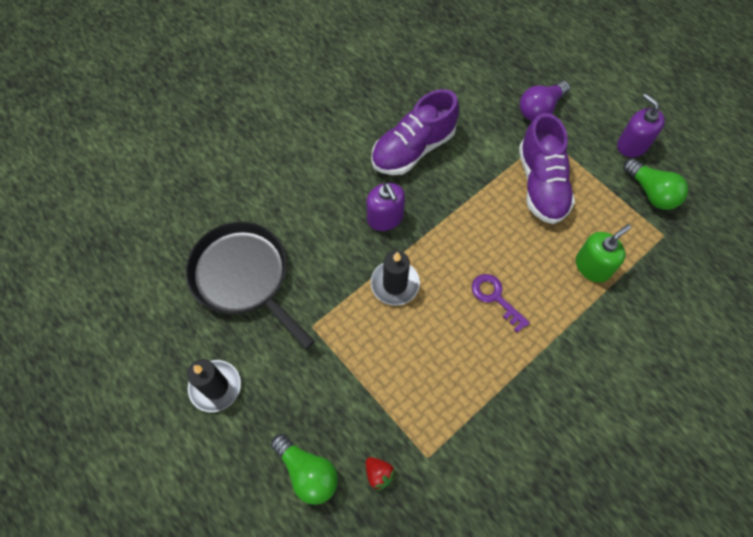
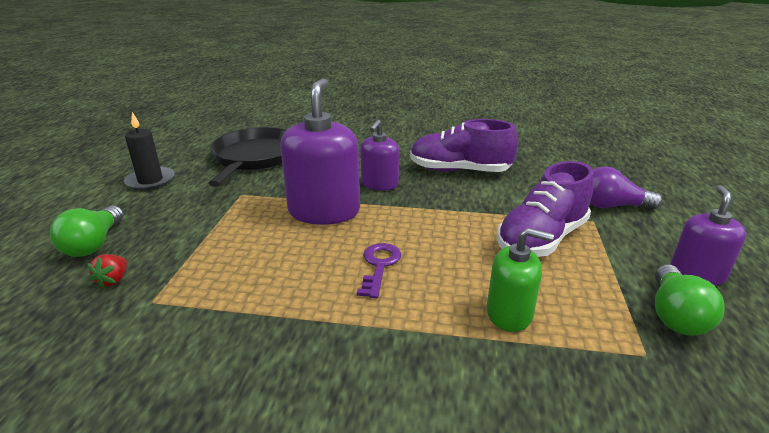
camera: 50 degrees right, 35 degrees down
(395, 284) = (324, 211): black candle -> purple soap dispenser

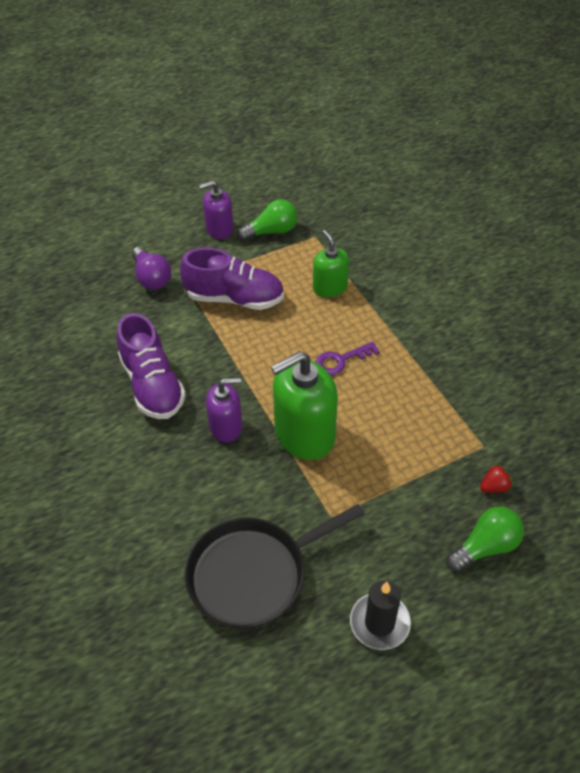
camera: 125 degrees left, 20 degrees up
(324, 211) = (304, 434): purple soap dispenser -> green soap dispenser

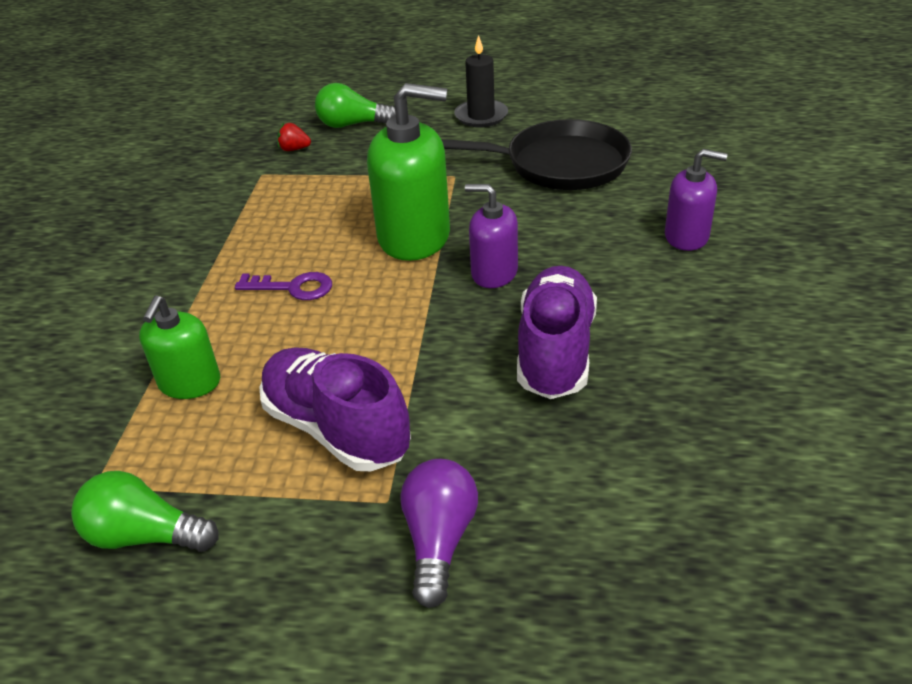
camera: 145 degrees left, 10 degrees down
(219, 229) = (223, 597): purple soap dispenser -> purple soap dispenser (686, 236)

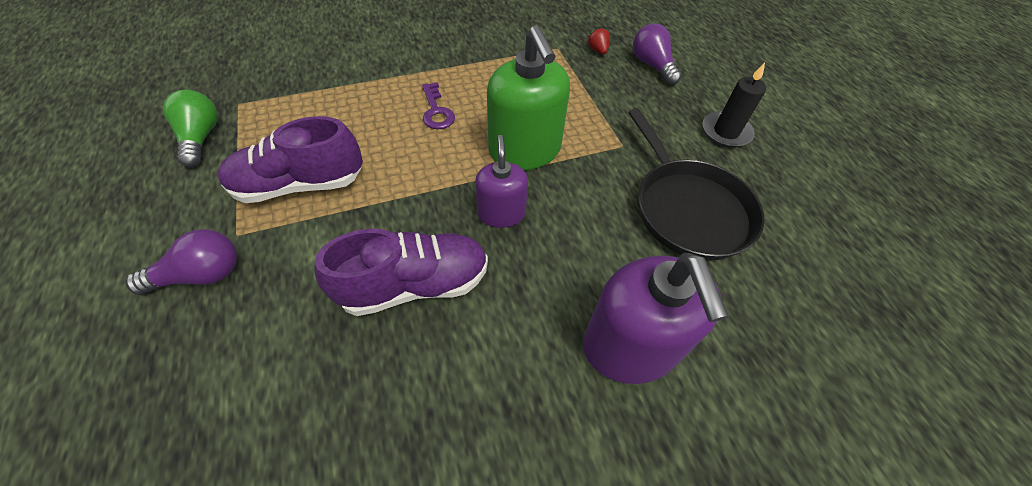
camera: 60 degrees right, 15 degrees up
(189, 383) = (328, 104): green soap dispenser -> none
(336, 429) = (300, 185): purple shoe -> purple shoe turned 120 degrees counterclockwise
(352, 124) = (652, 65): green light bulb -> purple light bulb
(686, 236) = (630, 346): purple soap dispenser -> purple soap dispenser, size x1.70

